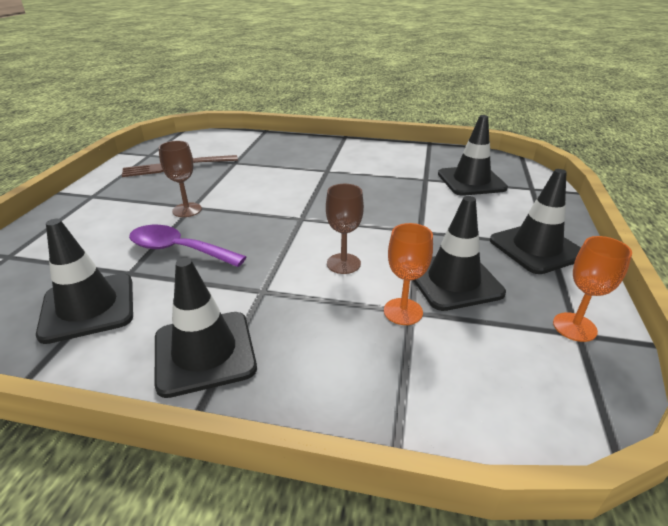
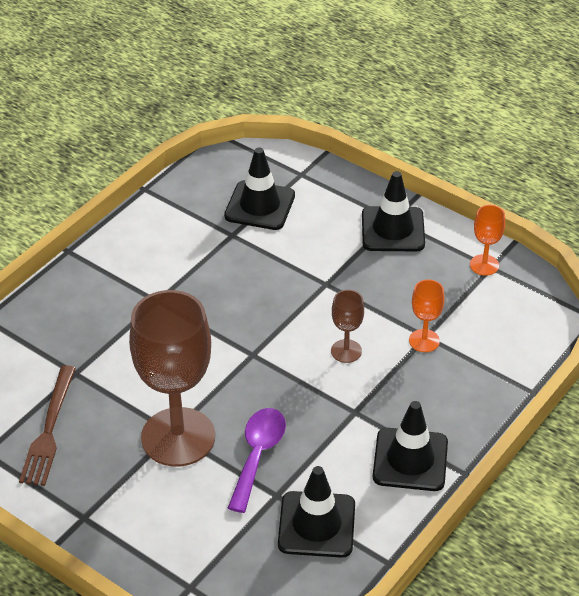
camera: 65 degrees left, 10 degrees up
(178, 250) = (257, 455): purple spoon -> purple spoon turned 150 degrees clockwise
(187, 210) = (178, 437): brown goblet -> brown goblet, size x2.27
(453, 281) = (405, 297): black traffic cone -> none

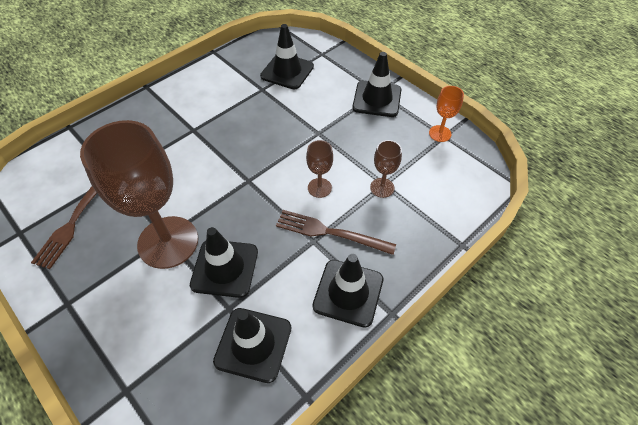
camera: 10 degrees right, 10 degrees up
(257, 455) = (224, 268): purple spoon -> black traffic cone
(373, 400) = (331, 232): none -> brown fork
(424, 341) = (382, 187): orange goblet -> brown goblet

